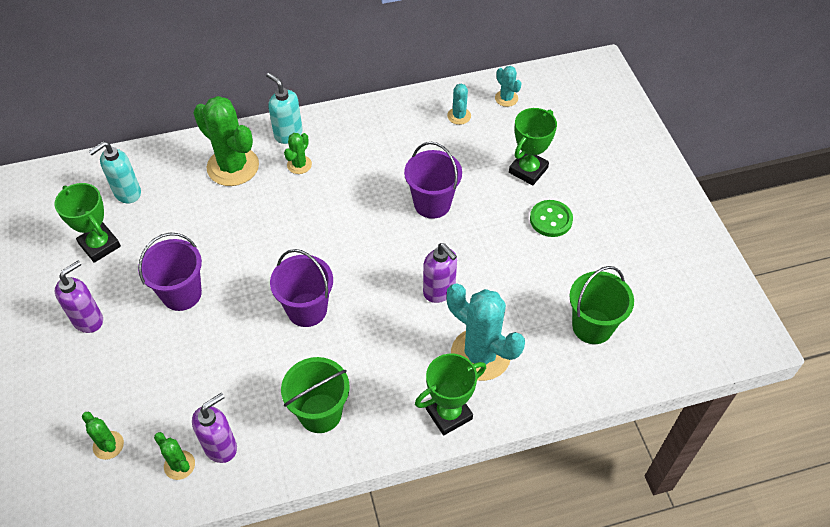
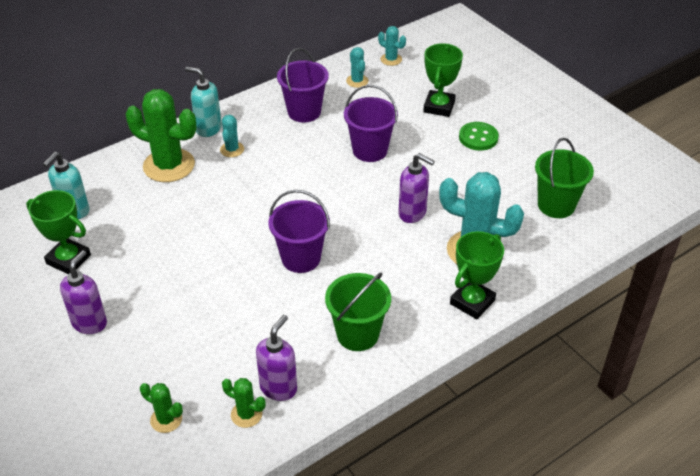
camera: 20 degrees left, 10 degrees down
(181, 294) = (173, 277): purple bucket -> purple bucket (304, 112)
(299, 165) = (232, 149): green cactus -> turquoise cactus

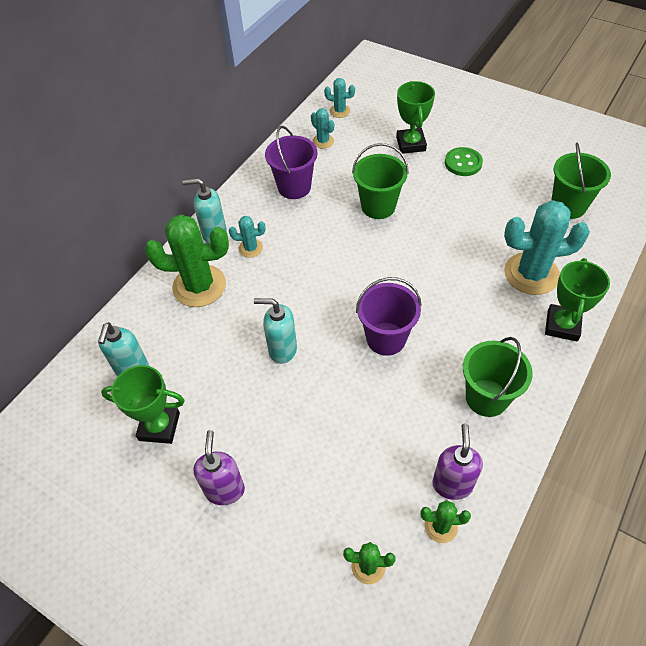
camera: 20 degrees left, 10 degrees up
(205, 237) = (282, 350): none -> turquoise soap dispenser
(232, 149) = (250, 248): turquoise cactus -> turquoise cactus turned 75 degrees counterclockwise
(370, 150) = (378, 206): purple bucket -> green bucket
(412, 213) = (455, 256): purple soap dispenser -> none

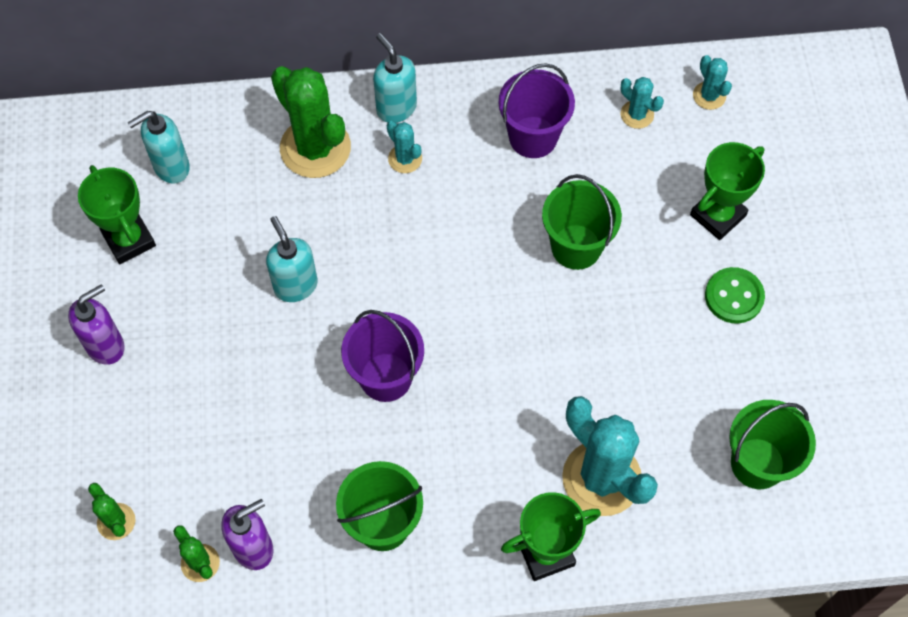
camera: 50 degrees right, 10 degrees up
(323, 141) = (637, 114): turquoise cactus -> turquoise cactus turned 60 degrees counterclockwise

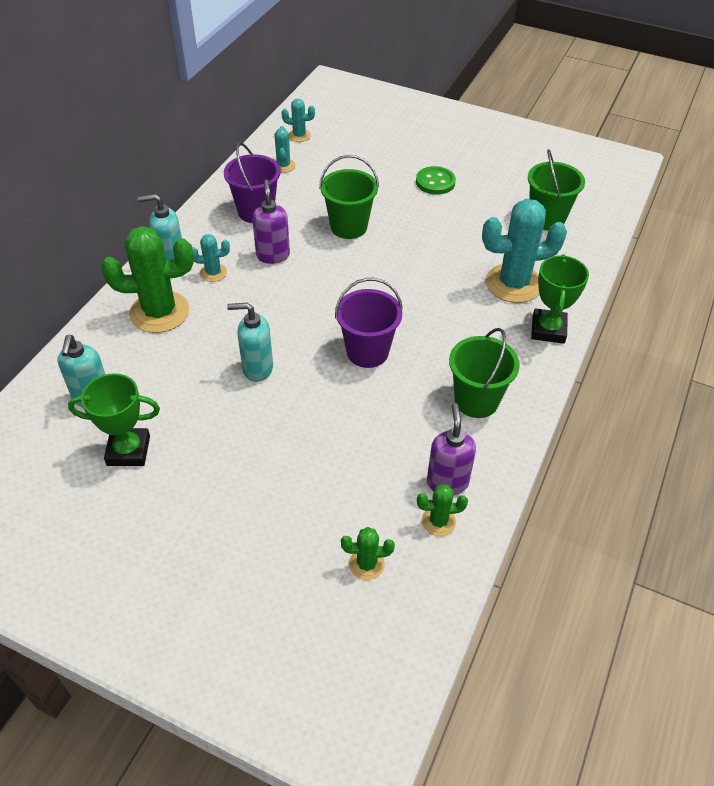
camera: 60 degrees left, 15 degrees down
(106, 346) = (207, 505): purple soap dispenser -> purple soap dispenser (273, 255)
(637, 114) = (283, 166): turquoise cactus -> turquoise cactus turned 75 degrees counterclockwise
(718, 215) = (378, 165): green trophy -> none

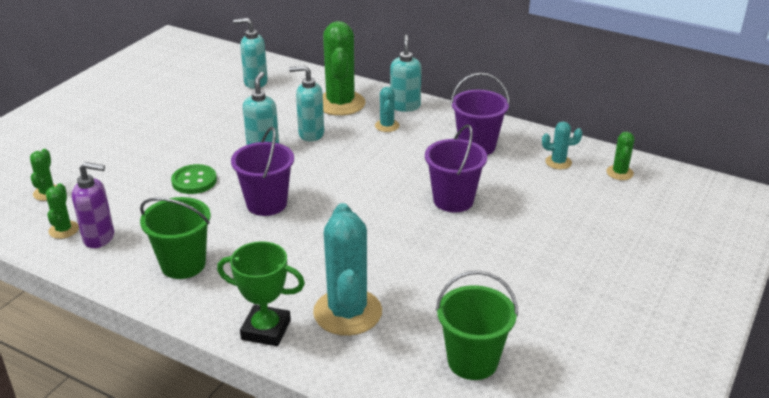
camera: 95 degrees right, 15 degrees down
(128, 450) = (200, 98): green trophy -> none
(229, 331) = (311, 134): none -> turquoise soap dispenser
(273, 255) = (409, 155): purple soap dispenser -> none
(299, 135) = (619, 173): turquoise cactus -> green cactus
(348, 227) = (453, 200): green bucket -> purple bucket
(435, 182) = (543, 268): green button -> green button (194, 181)

